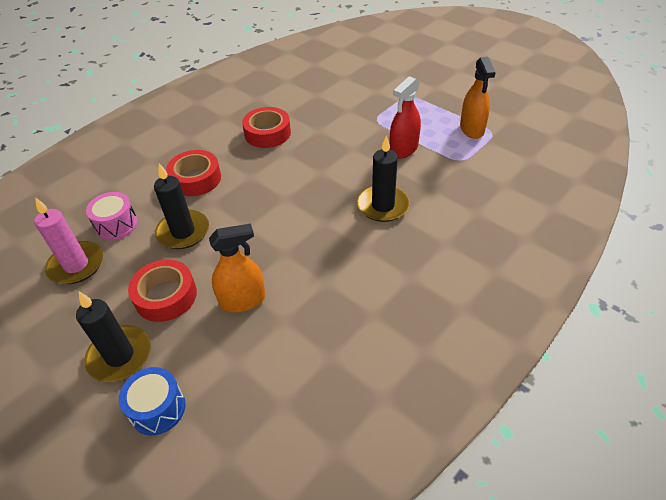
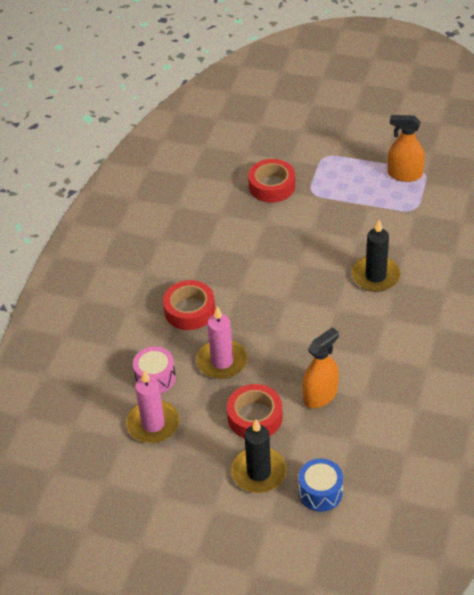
camera: 25 degrees left, 0 degrees up
(183, 232) = (222, 361): black candle -> pink candle
(267, 133) = (219, 241): red tape -> red tape (272, 186)
(403, 149) = (357, 216): red spray bottle -> none
(472, 129) = (404, 174): orange spray bottle -> orange spray bottle turned 135 degrees clockwise

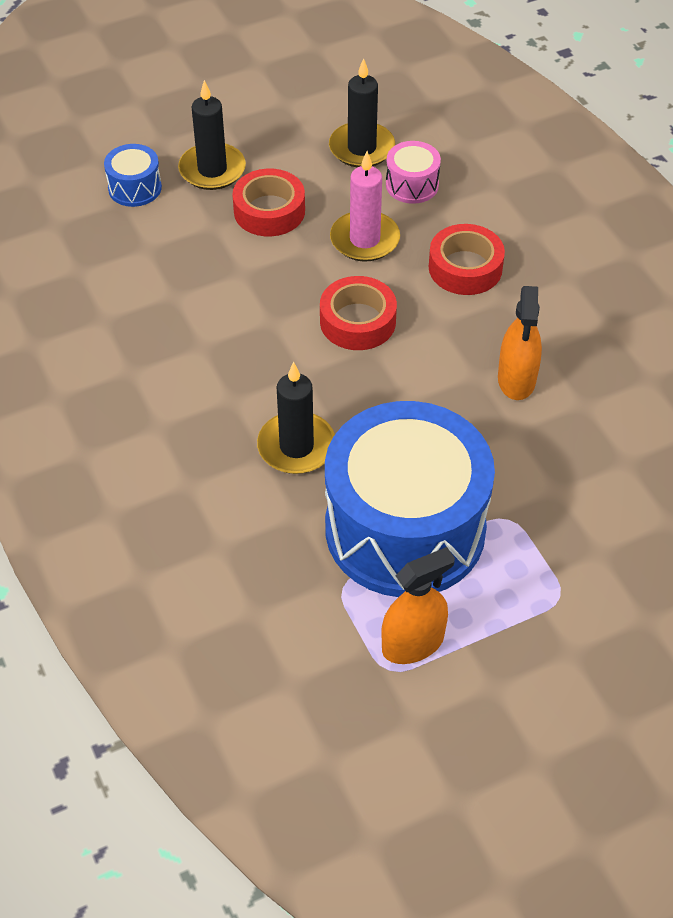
camera: 135 degrees right, 5 degrees up
(153, 424) = (361, 148): pink candle -> black candle
(272, 186) = (572, 490): red tape -> red tape (357, 321)
(320, 395) = (223, 269): orange spray bottle -> orange spray bottle (516, 379)
(362, 214) = (405, 528): none -> blue drum

